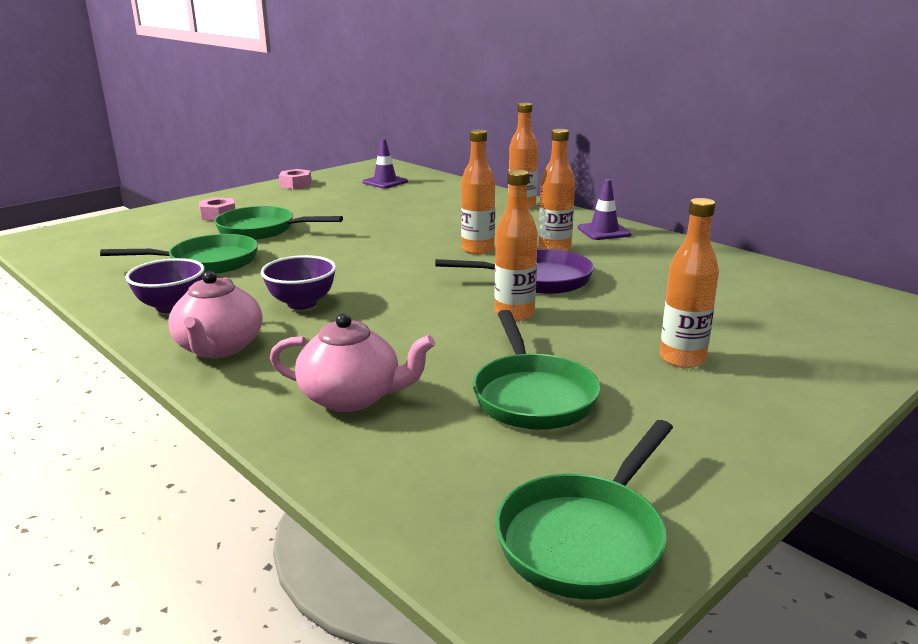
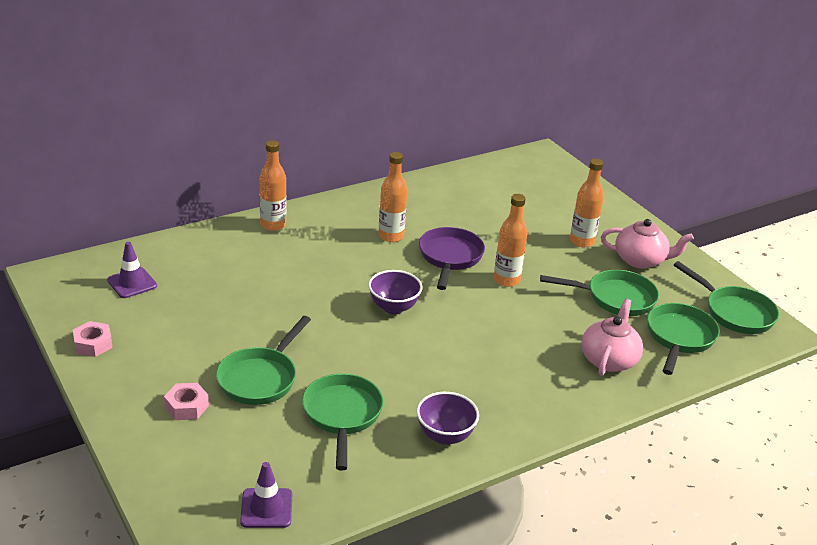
camera: 80 degrees left, 10 degrees up
(219, 348) = (530, 411): pink teapot -> pink teapot (640, 260)
(302, 303) = (459, 367): purple bowl -> purple bowl (393, 307)
(447, 464) = (679, 338): none -> green pan
(478, 250) = (376, 269): orange bottle -> none
(604, 231) = (361, 206): purple traffic cone -> purple traffic cone (266, 508)

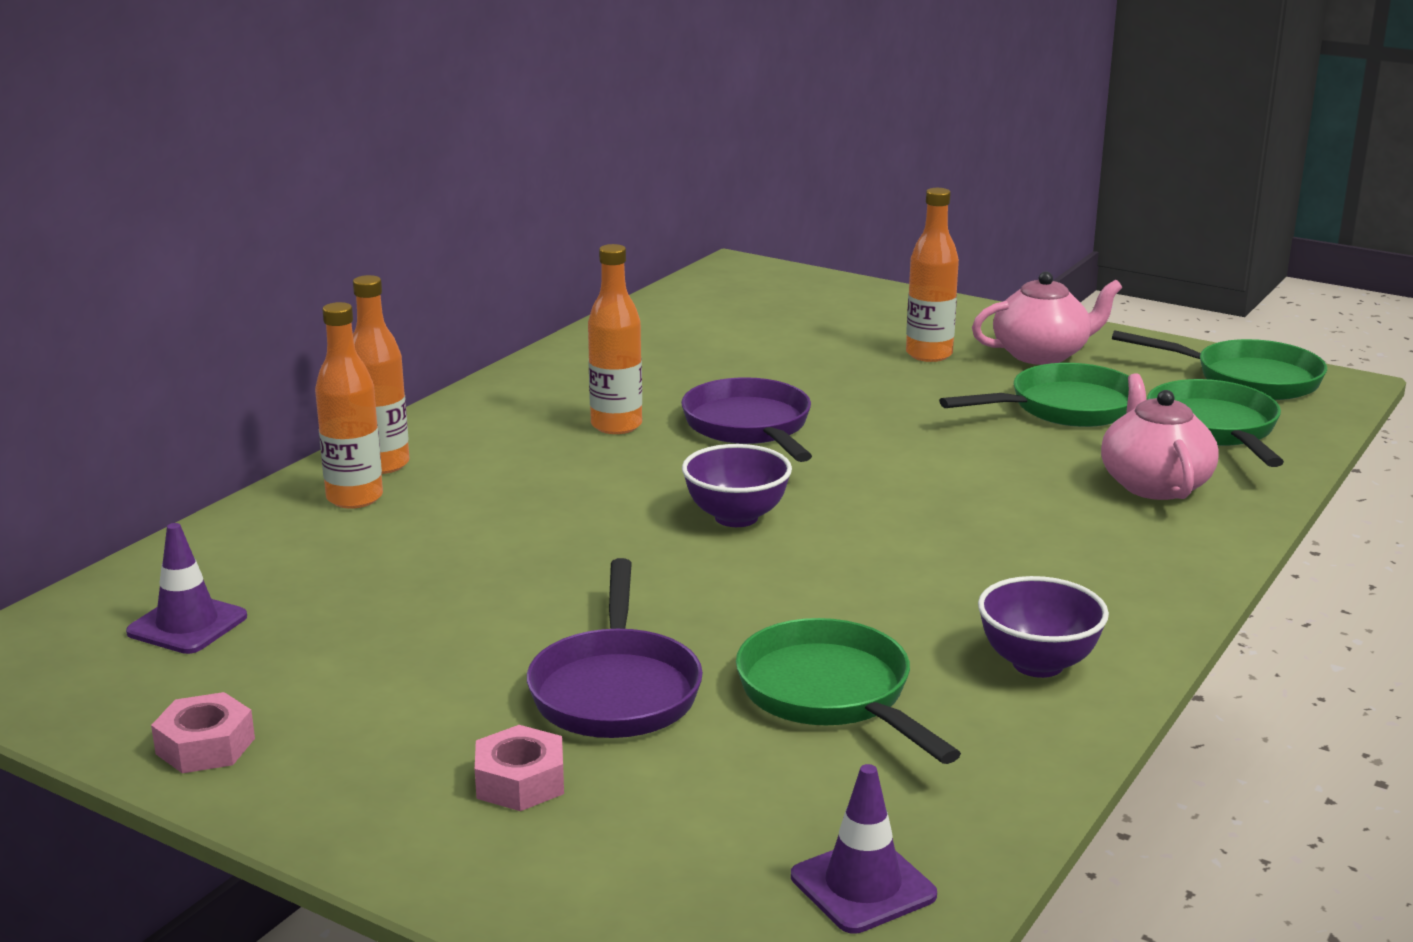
camera: 25 degrees left, 10 degrees down
(260, 378) = (615, 689): green pan -> purple pan
(506, 280) = (876, 431): orange bottle -> orange bottle (354, 498)

